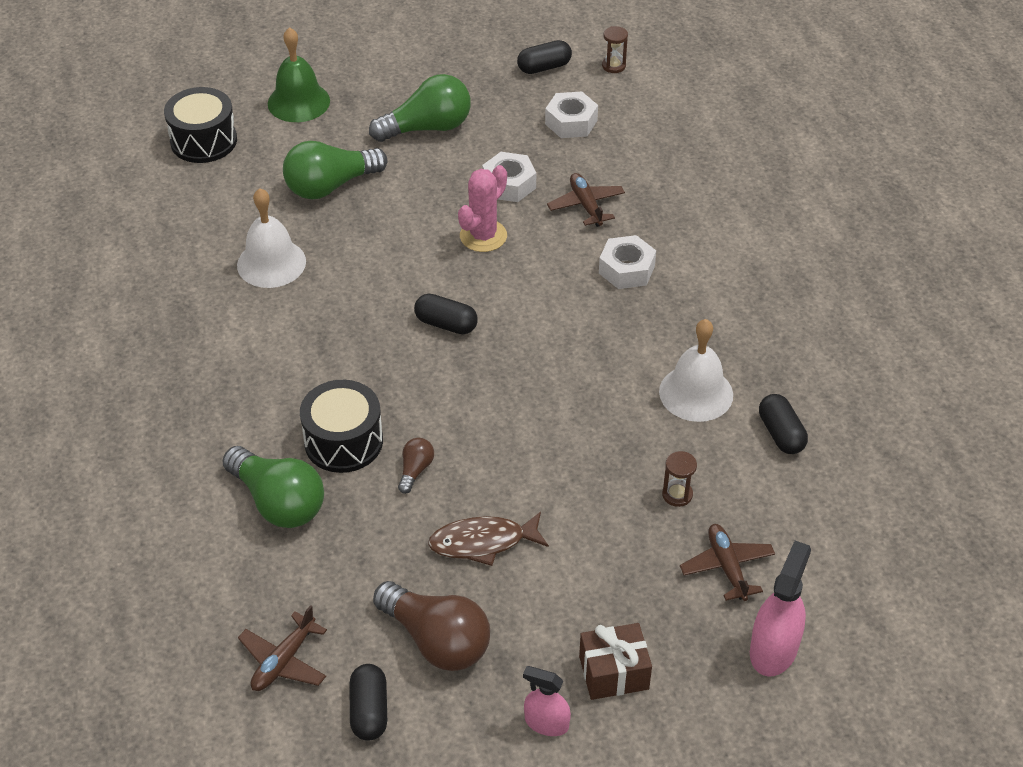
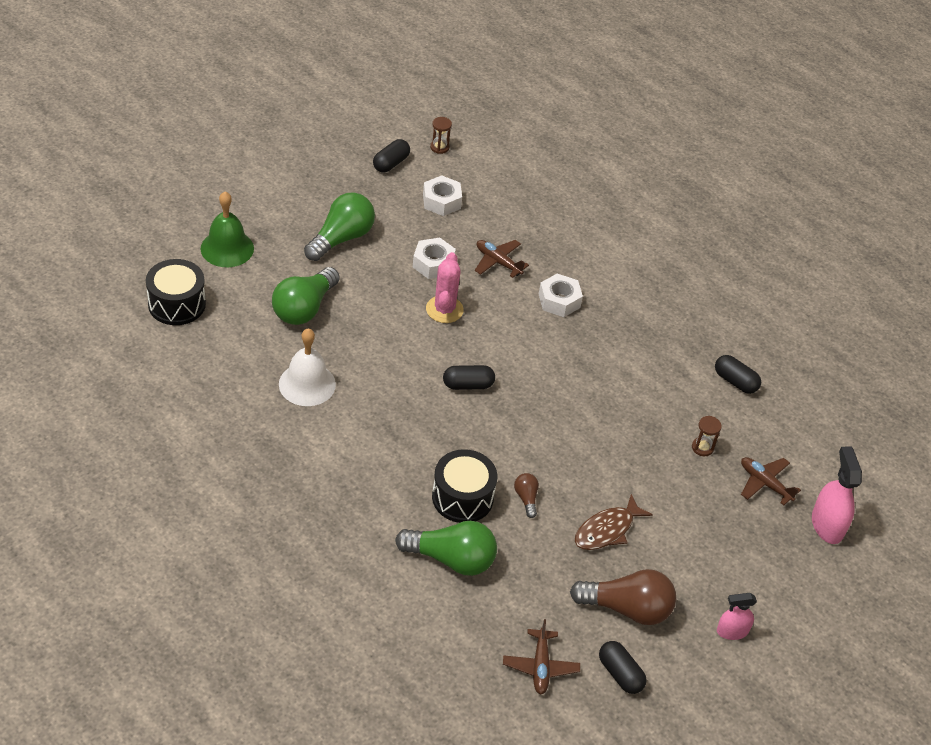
camera: 35 degrees left, 0 degrees up
(613, 672) = (748, 581): brown gift -> none
(696, 393) = (665, 373): white bell -> none

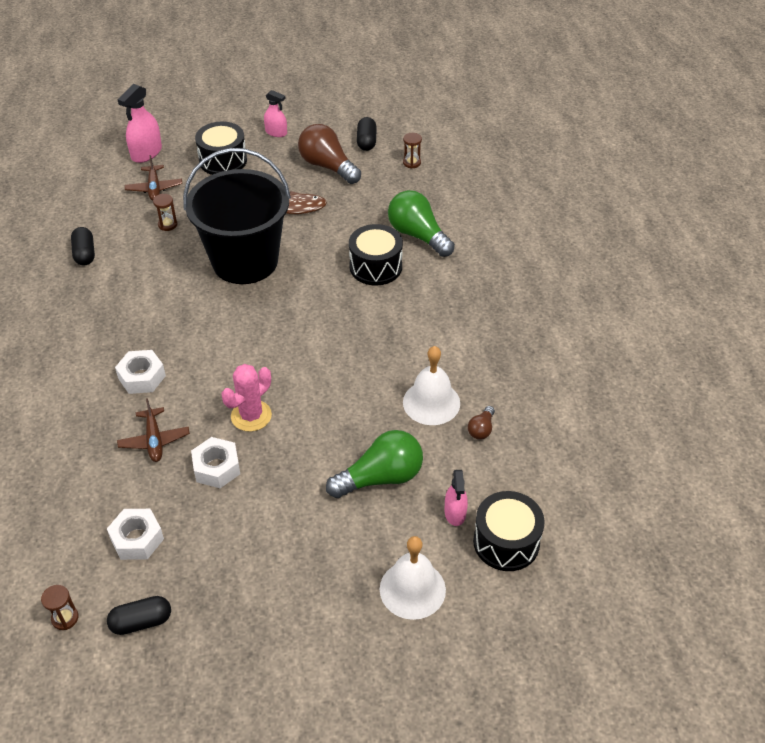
camera: 140 degrees left, 0 degrees up
(227, 248) = (412, 589): green bell -> white bell
(229, 308) = (455, 513): none -> pink spray bottle
(341, 238) = (282, 542): green light bulb -> none
(468, 385) = (295, 342): black capsule -> none
(526, 498) = (330, 247): brown light bulb -> brown light bulb (481, 429)
(540, 666) = (411, 162): brown plane -> brown hourglass
(589, 443) = (245, 261): none -> black bucket
(741, 556) = (223, 160): none -> black drum

